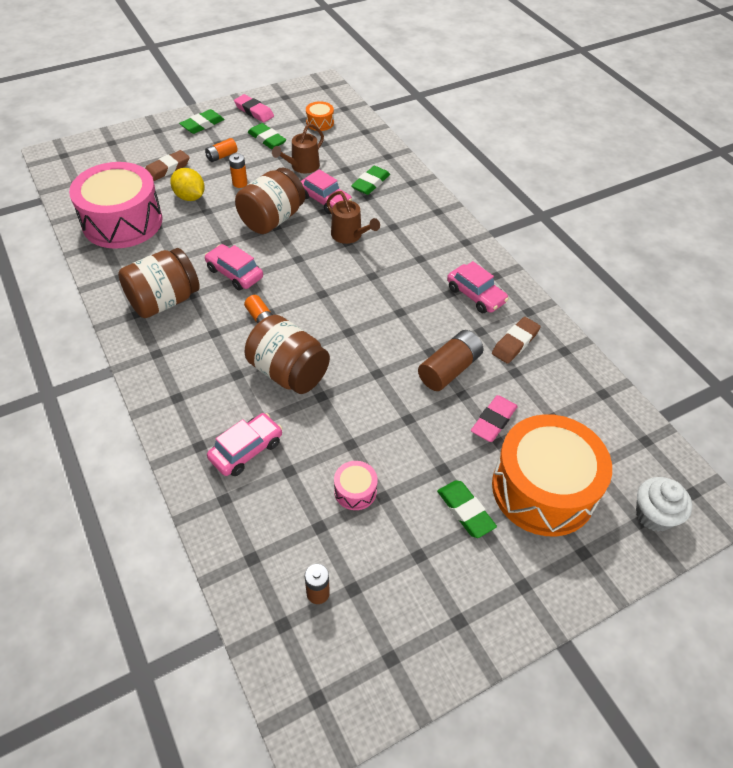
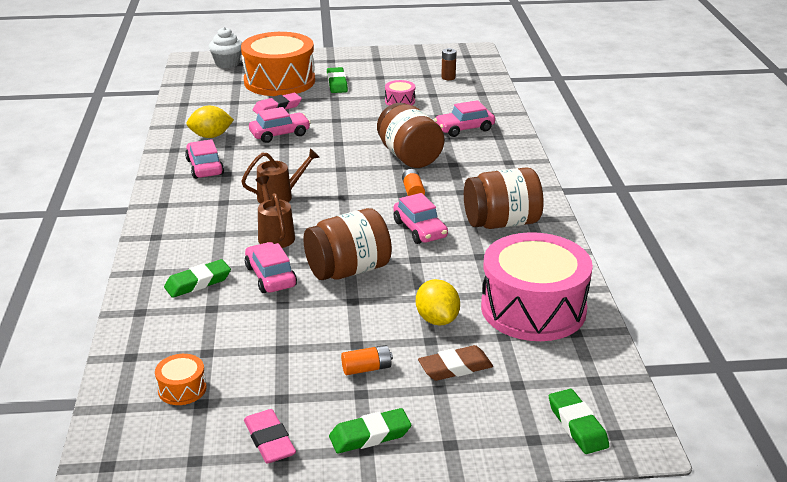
camera: 155 degrees left, 20 degrees down
(240, 183) = (362, 322): orange battery -> none
(267, 139) = (284, 380): green eraser -> green eraser (577, 425)
(302, 167) = (265, 324): brown watering can -> brown watering can (280, 196)
(449, 369) = (280, 134): brown battery -> pink car
(515, 343) = (211, 136): brown eraser -> yellow lemon

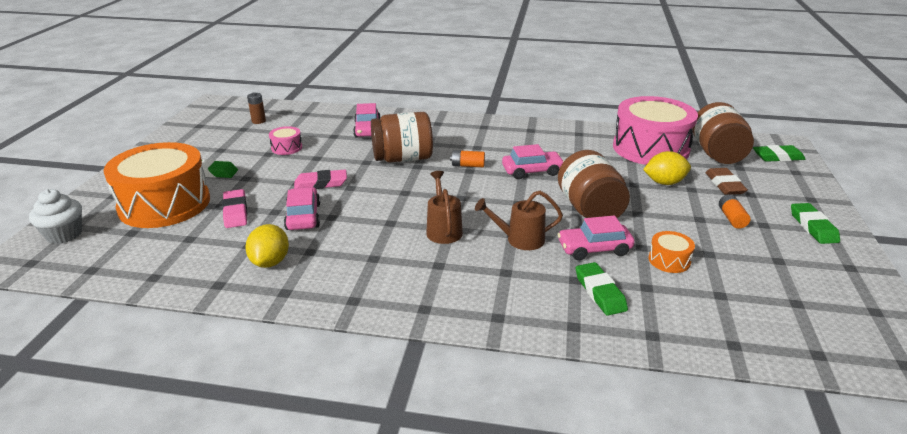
camera: 75 degrees left, 0 degrees up
(182, 389) = (779, 313): orange drum -> orange drum (669, 260)
(205, 167) = (349, 272): pink car -> none
(269, 440) = (835, 271): pink eraser -> pink eraser (321, 183)
(501, 223) = (532, 140): brown jar -> brown jar (717, 154)

